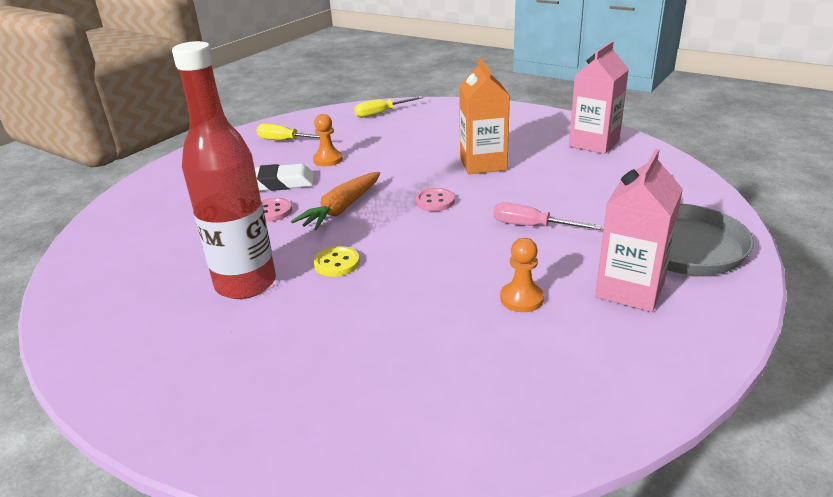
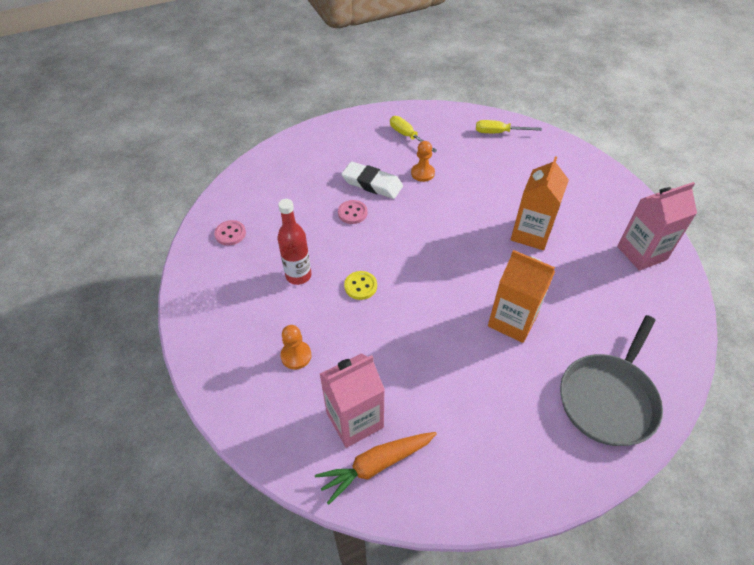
camera: 30 degrees right, 20 degrees up
(246, 284) = (298, 275): red bottle -> red bottle, size x0.62
(341, 209) = (397, 233): orange carrot -> orange carrot (376, 465)
(435, 201) = (464, 258): pink button -> pink button (230, 234)
(521, 299) = (450, 384): orange pawn -> orange pawn (296, 356)
(532, 226) = (512, 321): pink screwdriver -> orange carton
(630, 289) = (528, 418): pink carton -> pink carton (354, 420)

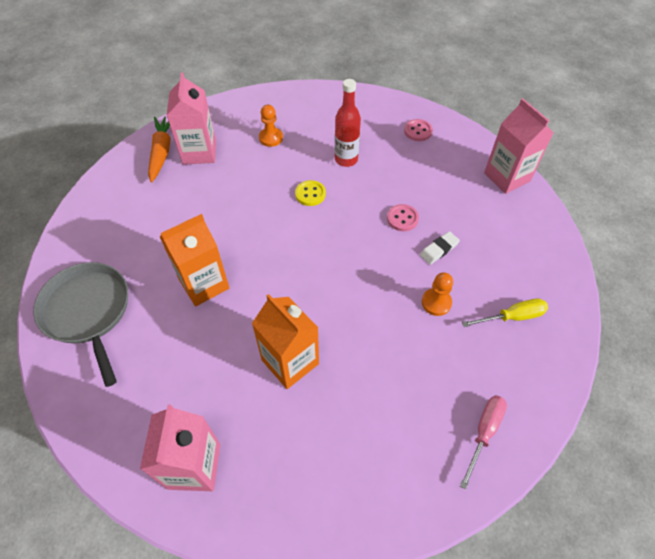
camera: 115 degrees right, 5 degrees up
(267, 163) = (507, 177): none -> pink carton
(372, 183) = (439, 249): white eraser -> white eraser, size x0.60
(499, 132) = (484, 432): yellow screwdriver -> pink screwdriver

